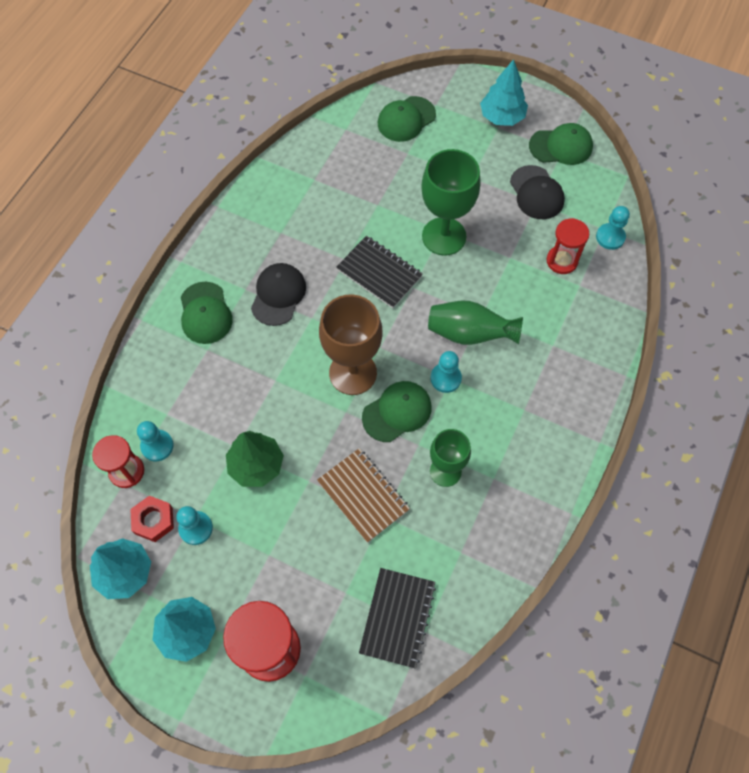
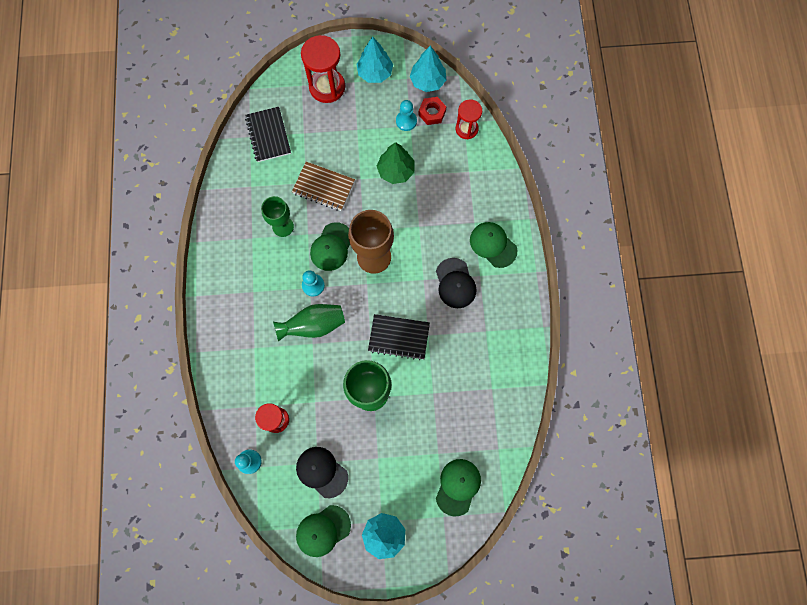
camera: 150 degrees right, 10 degrees up
(157, 446) = (460, 151): turquoise pawn -> none

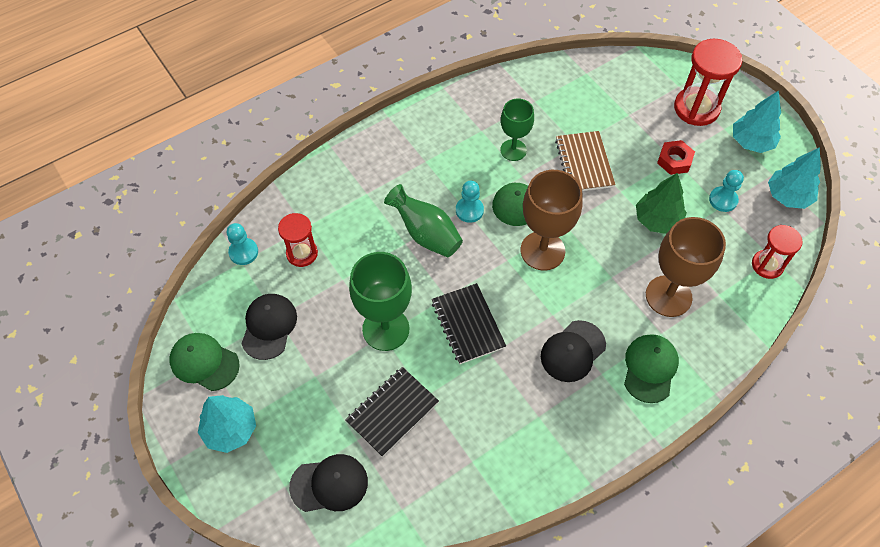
camera: 60 degrees right, 15 degrees down
(268, 135) = (600, 87): black notebook -> black notebook (392, 412)
(432, 113) = (755, 220): red nut -> red nut (674, 160)
(452, 201) = (668, 296): none -> brown goblet
(458, 486) = (329, 484): green cap -> black cap

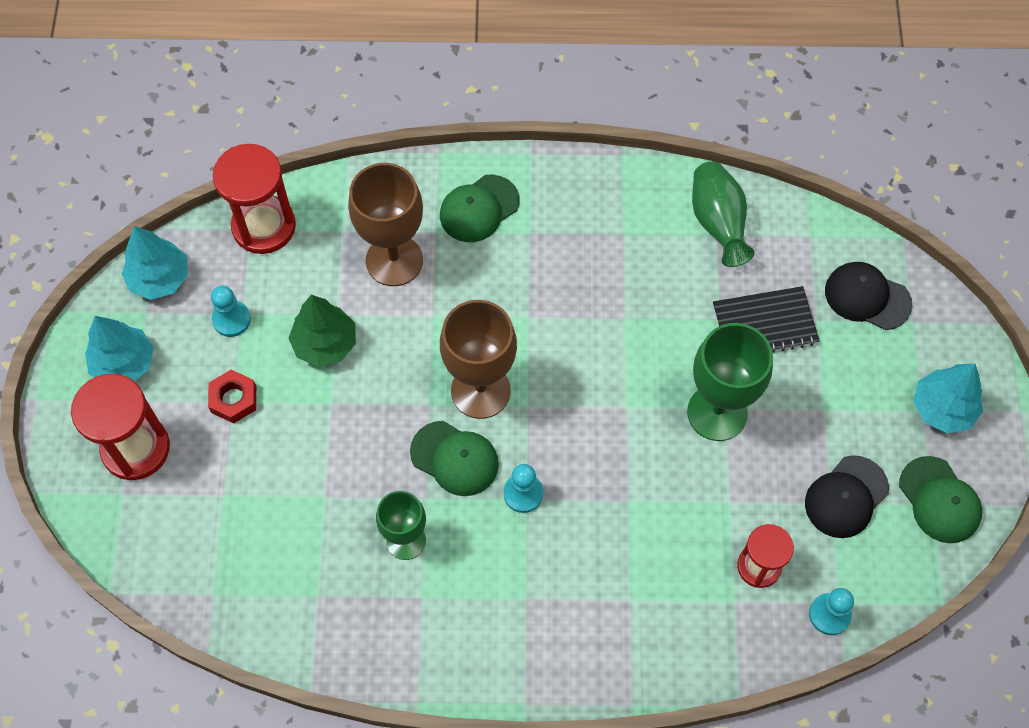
camera: 145 degrees left, 5 degrees up
(426, 234) = (596, 496): green vase -> green vase (718, 223)
(468, 324) = (625, 362): black notebook -> none
(572, 351) = (539, 270): black cap -> none
(584, 163) = (338, 466): brown notebook -> none
(767, 265) = (264, 226): red hourglass -> red hourglass, size x1.61

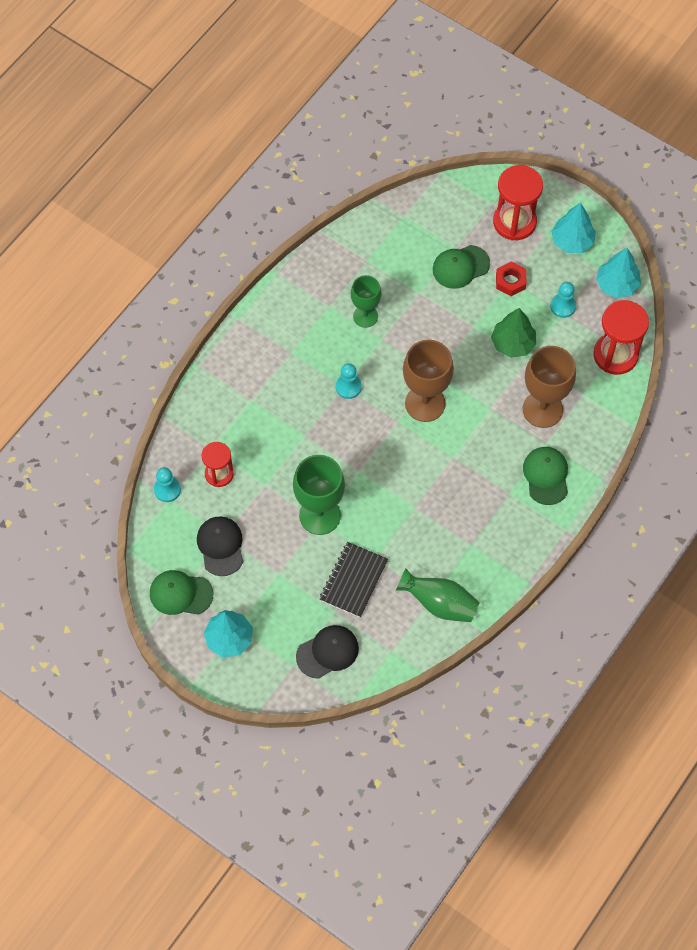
camera: 125 degrees right, 0 degrees up
(455, 458) = (394, 366): green cap -> green cap (460, 267)

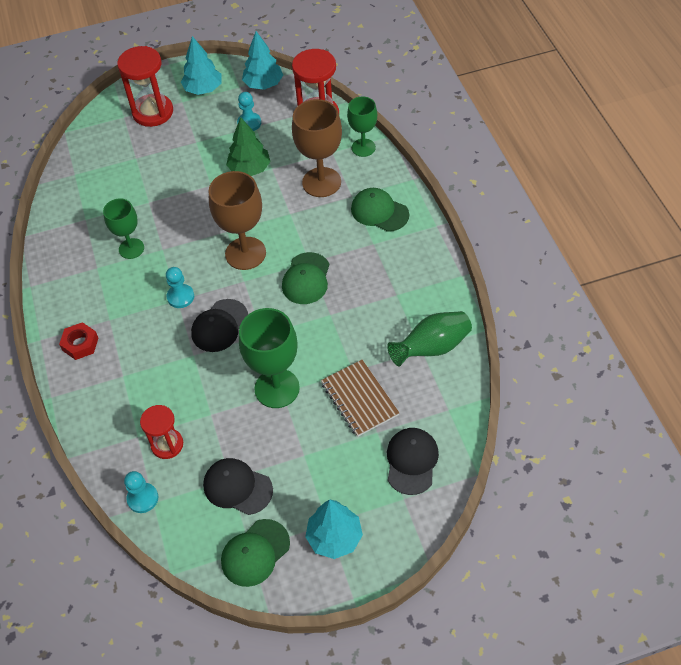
camera: 50 degrees left, 10 degrees down
(343, 435) = (219, 326): none -> black cap
(353, 580) = (359, 399): black notebook -> brown notebook
(460, 267) = (154, 164): green cap -> green cap (306, 279)
(510, 281) = (197, 141): red nut -> red nut (80, 344)
(607, 416) = (363, 147): none -> green goblet

